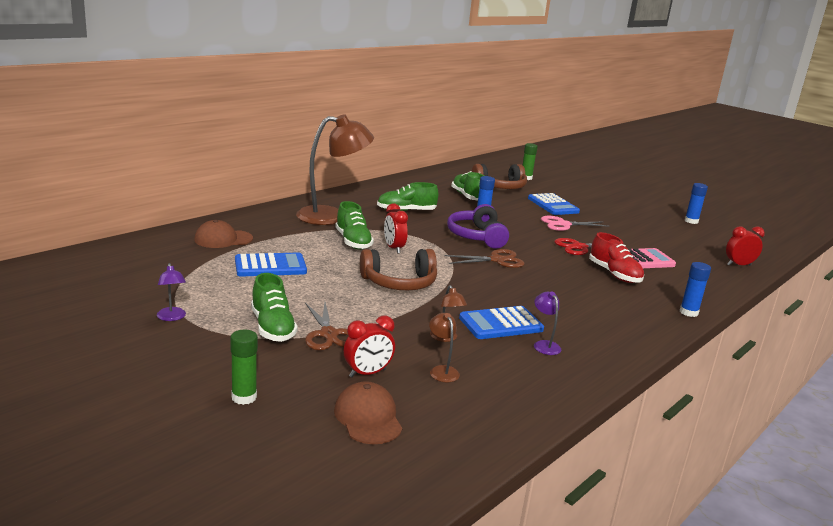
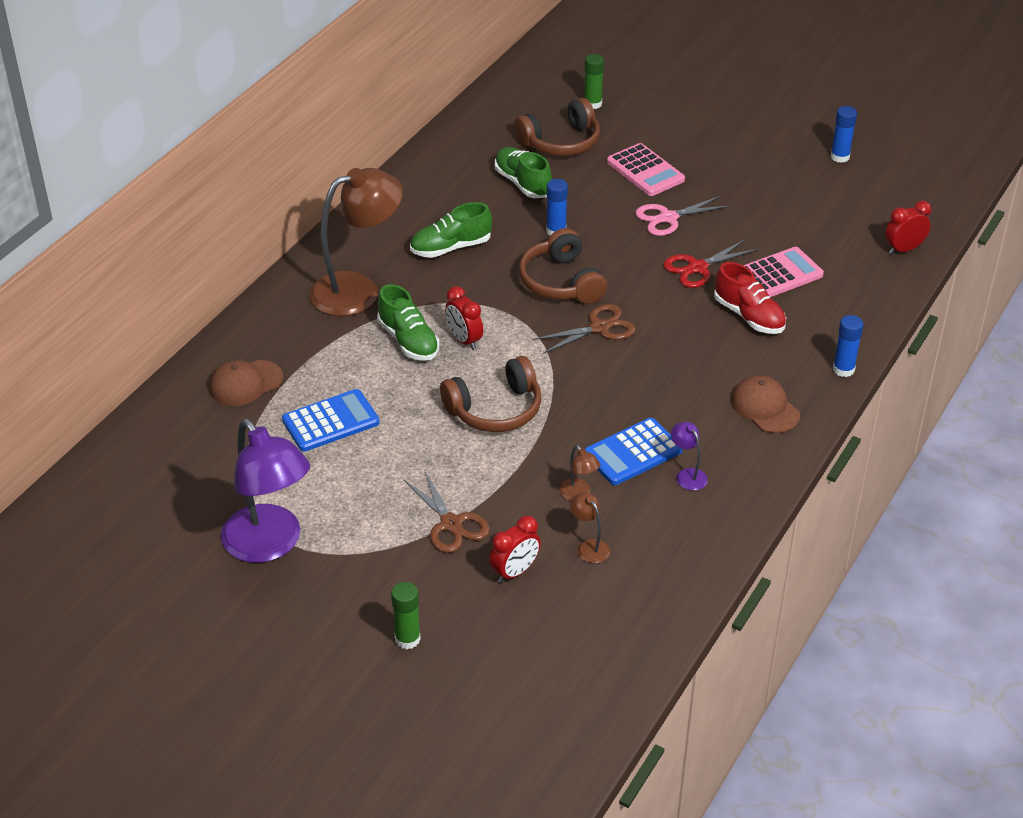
camera: 10 degrees left, 20 degrees up
(172, 317) = (270, 545): purple lamp -> purple lamp, size x2.45
(272, 327) = (386, 530): green shoe -> none
(368, 417) = (538, 632): brown cap -> brown cap (765, 407)
(477, 237) = (561, 282): purple headphones -> brown headphones
(553, 205) = (645, 171): blue calculator -> pink calculator

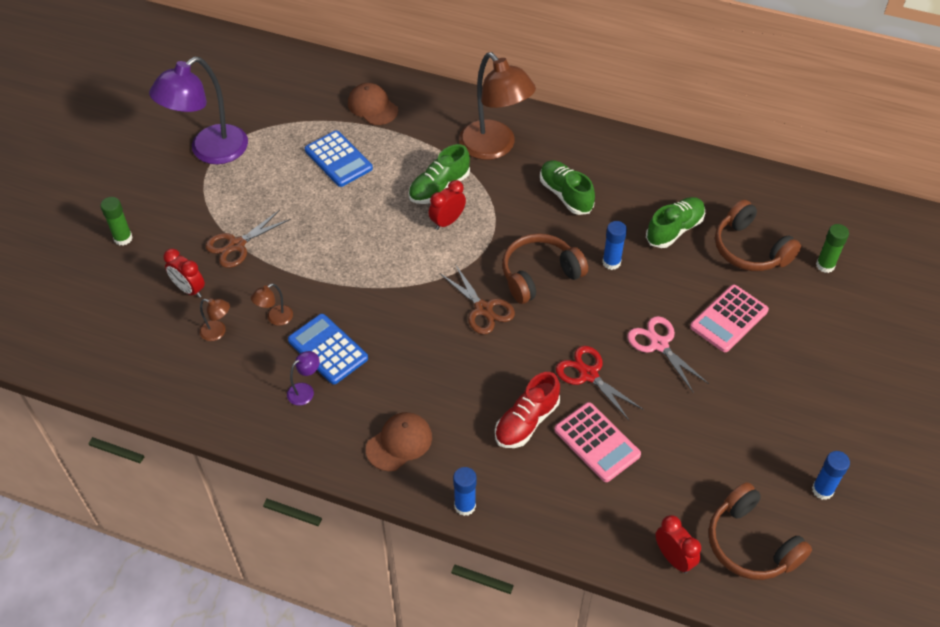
camera: 80 degrees right, 10 degrees up
(495, 409) = (367, 253): brown headphones -> brown headphones (751, 543)
(589, 546) = (218, 332): brown lamp -> brown lamp turned 60 degrees clockwise

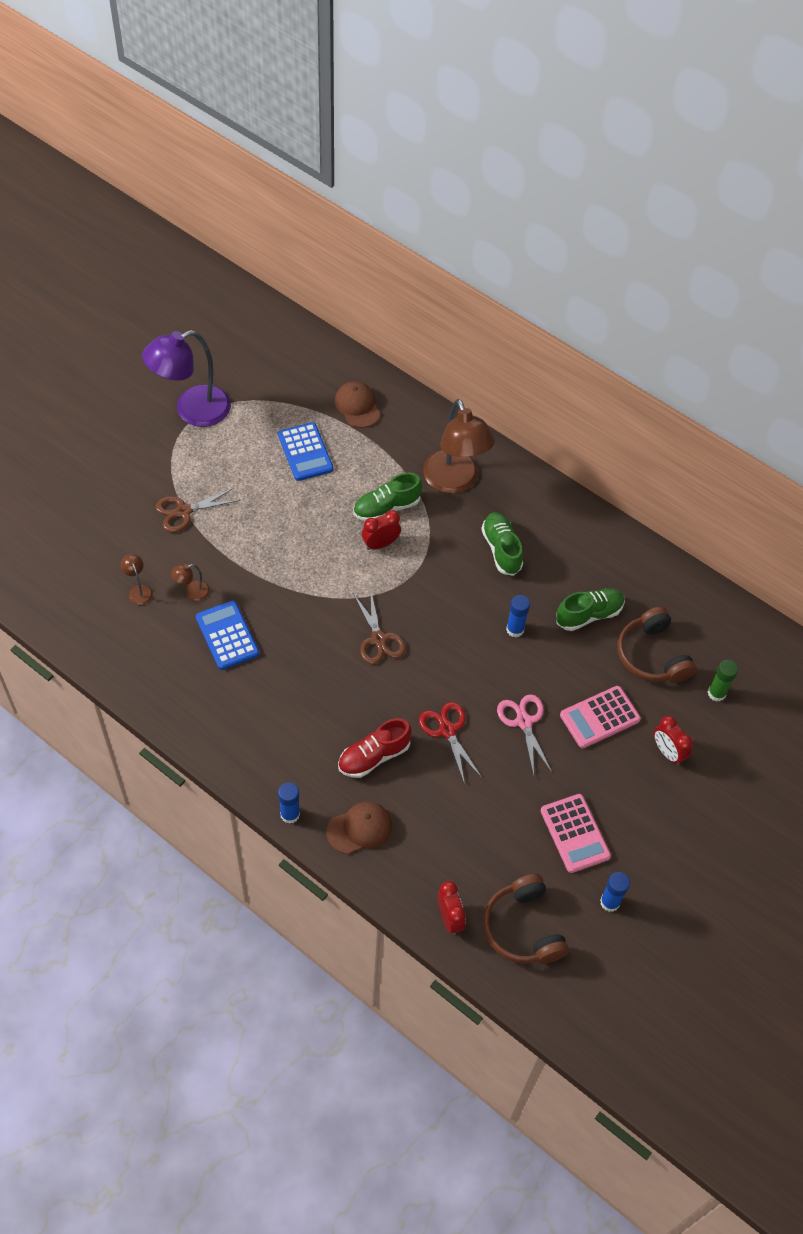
camera: 15 degrees right, 5 degrees up
(123, 238) = (87, 476): green glue stick -> none
(189, 289) = (128, 542): red clock -> red clock (667, 752)
(218, 332) = (139, 590): brown lamp -> brown lamp turned 150 degrees counterclockwise
(305, 390) = (194, 668): purple lamp -> none
(399, 443) = (256, 740): brown cap -> brown cap (359, 828)
(539, 275) = (443, 622): brown headphones -> none
(597, 442) = (427, 795): pink calculator -> pink calculator (574, 833)

